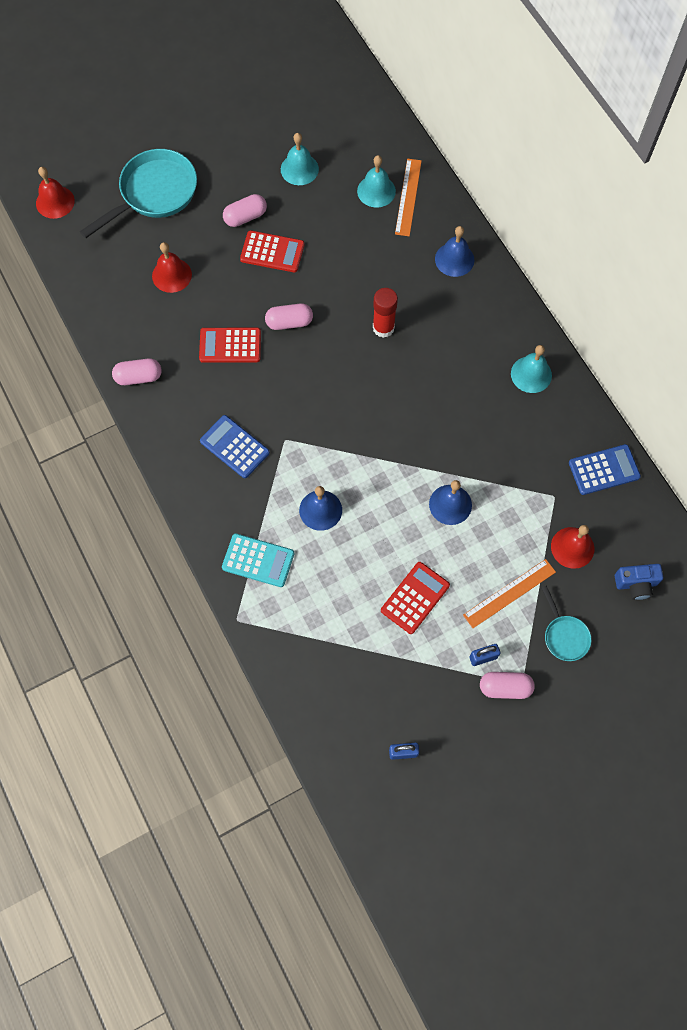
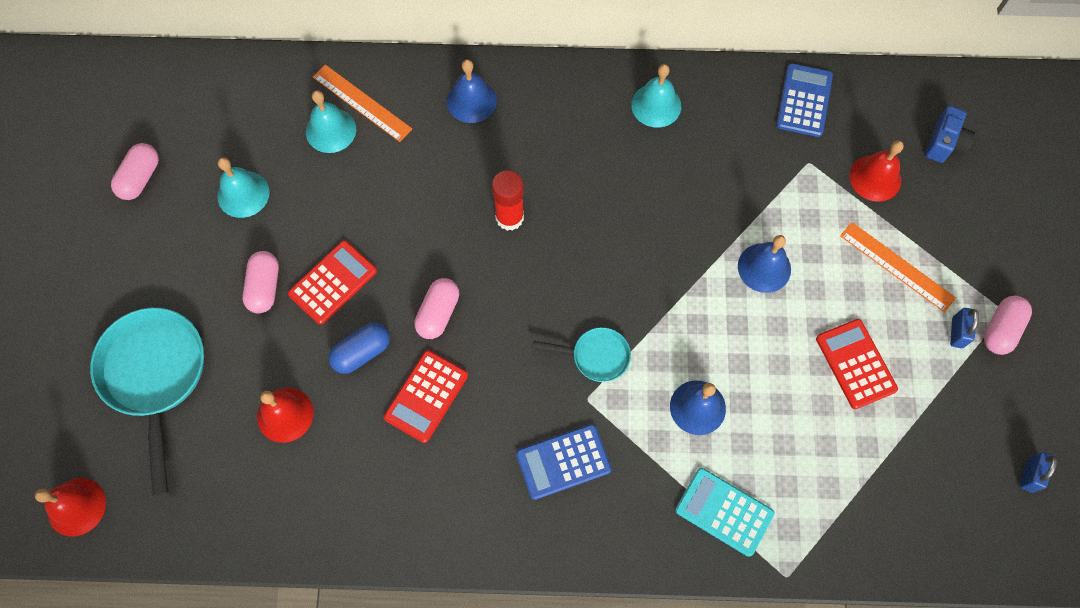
camera: 60 degrees left, 0 degrees up
(138, 377) = (400, 529): pink capsule -> pink capsule (140, 178)
(236, 294) = (362, 352): none -> blue capsule
(258, 560) = (724, 512): turquoise calculator -> turquoise calculator turned 105 degrees counterclockwise
(509, 593) = (897, 266): orange ruler -> orange ruler turned 45 degrees counterclockwise
(564, 636) = (969, 240): turquoise pan -> turquoise pan (596, 356)

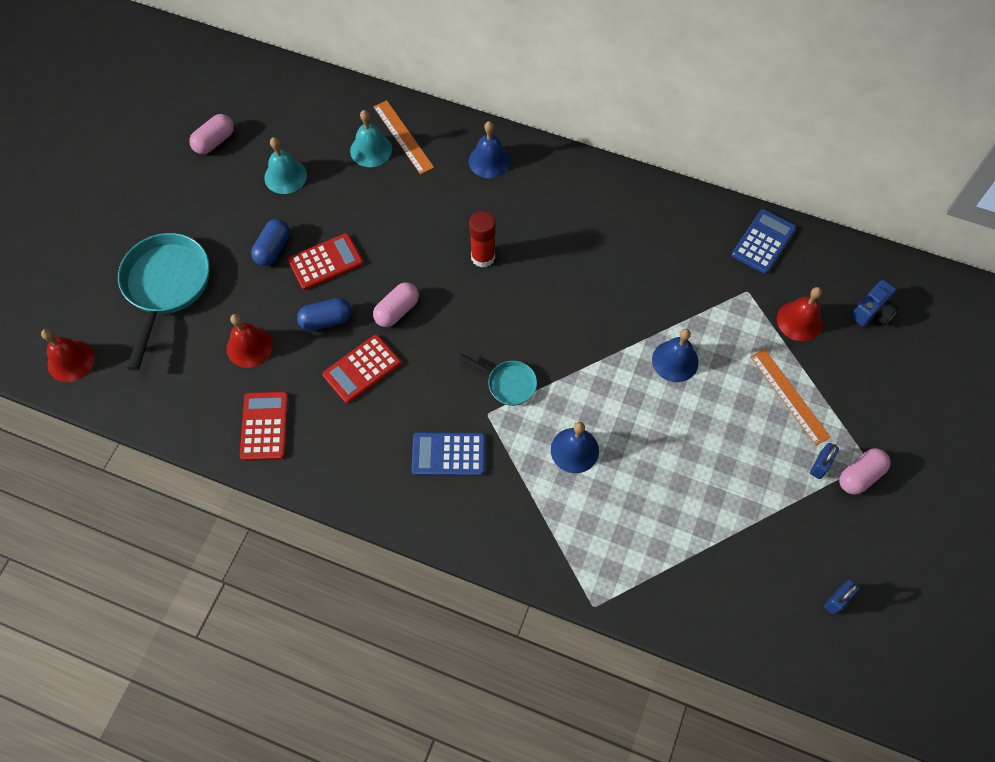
camera: 20 degrees right, 5 degrees down
(264, 287) = (273, 249): pink capsule -> blue capsule
(656, 105) = (637, 208): turquoise bell -> none
(724, 512) = (562, 537): turquoise calculator -> none
(855, 364) = (721, 461): red calculator -> red calculator (264, 426)

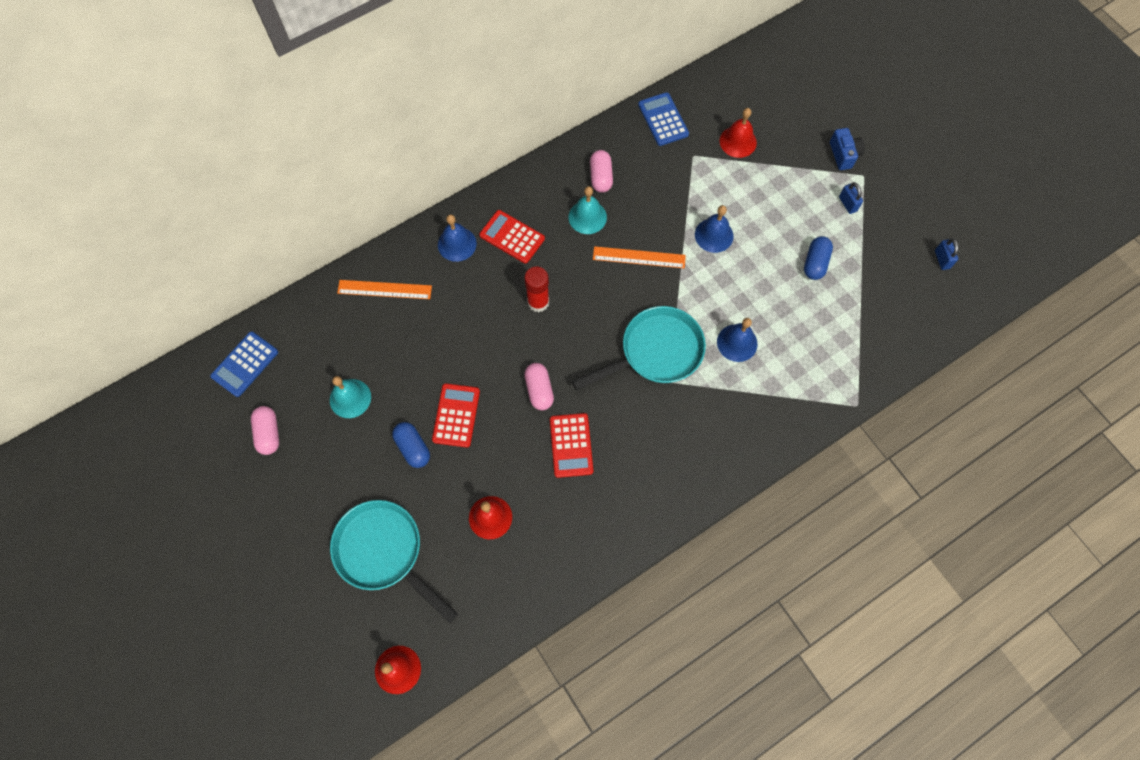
camera: 55 degrees left, 5 degrees up
(264, 426) = (569, 546): red calculator -> red calculator (512, 237)
(326, 320) = (509, 446): blue capsule -> blue capsule (815, 263)
(371, 150) = (377, 320): turquoise bell -> turquoise bell (587, 217)
(448, 454) = (684, 427): blue calculator -> blue calculator (245, 364)
(508, 383) = (655, 352): turquoise pan -> turquoise pan, size x1.95
(789, 396) = (787, 186): orange ruler -> orange ruler (639, 257)
(860, 476) = (869, 187): pink capsule -> pink capsule (600, 177)
(872, 312) = (761, 97): blue camera -> blue camera (843, 155)

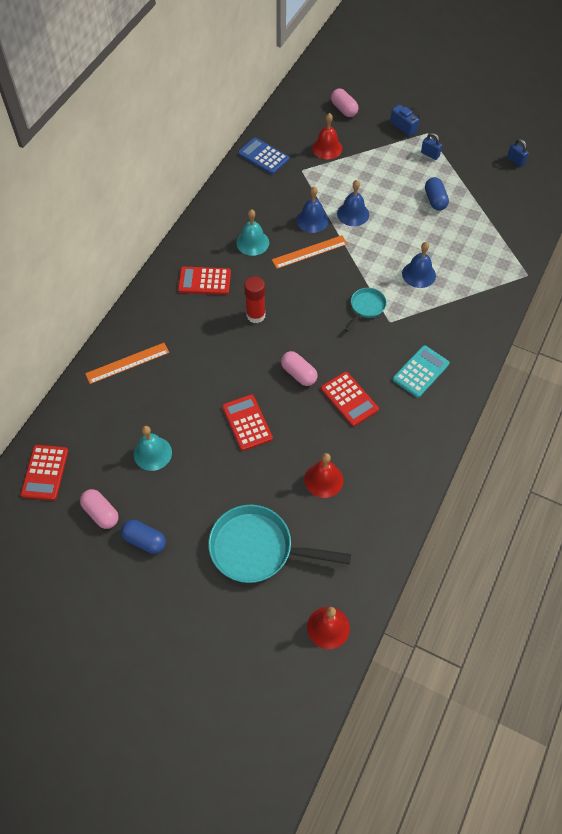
camera: 30 degrees left, 10 degrees down
(245, 364) = (45, 473): blue calculator -> red calculator
(413, 448) = (229, 462): blue capsule -> blue capsule (144, 540)
(457, 244) = (164, 305): blue bell -> blue bell (312, 220)
(600, 177) = (244, 212): pink capsule -> pink capsule (344, 109)
(655, 352) = (366, 307): turquoise pan -> turquoise pan, size x0.51
(664, 455) = (420, 372): none -> turquoise calculator

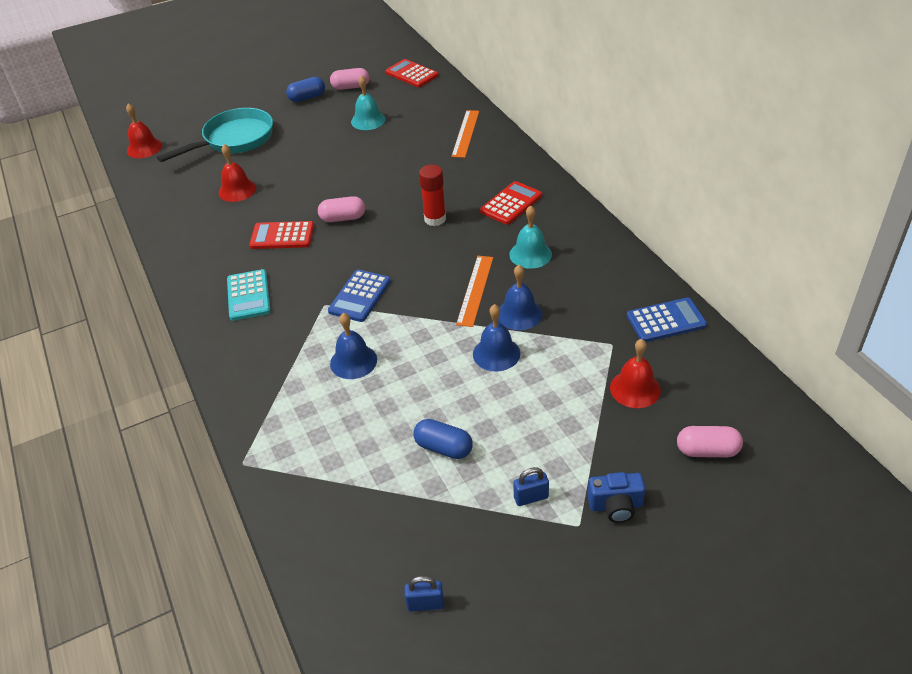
camera: 130 degrees right, 15 degrees down
(247, 423) = (334, 172): red calculator -> none
(366, 307) = (360, 296): turquoise pan -> blue calculator

